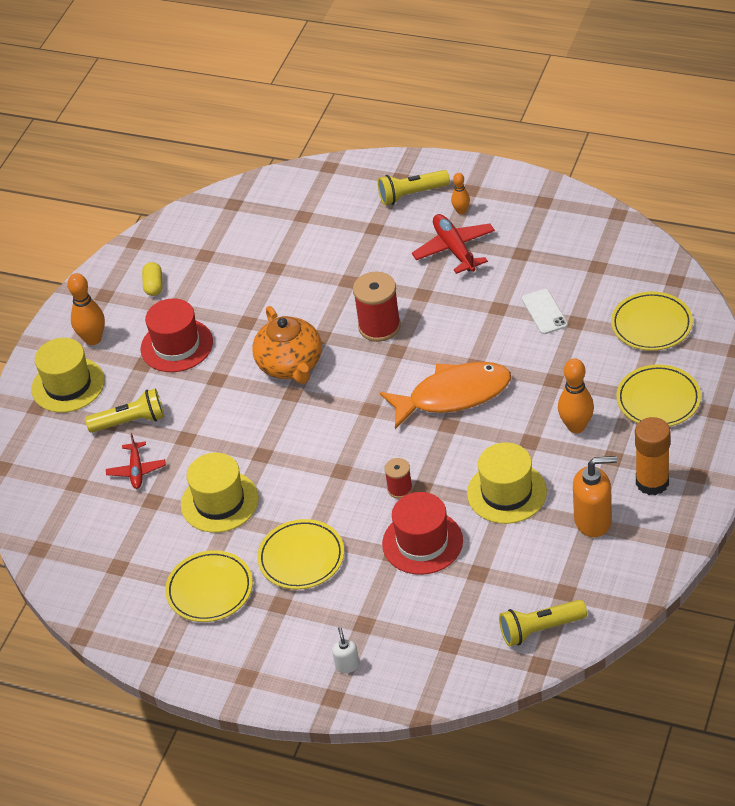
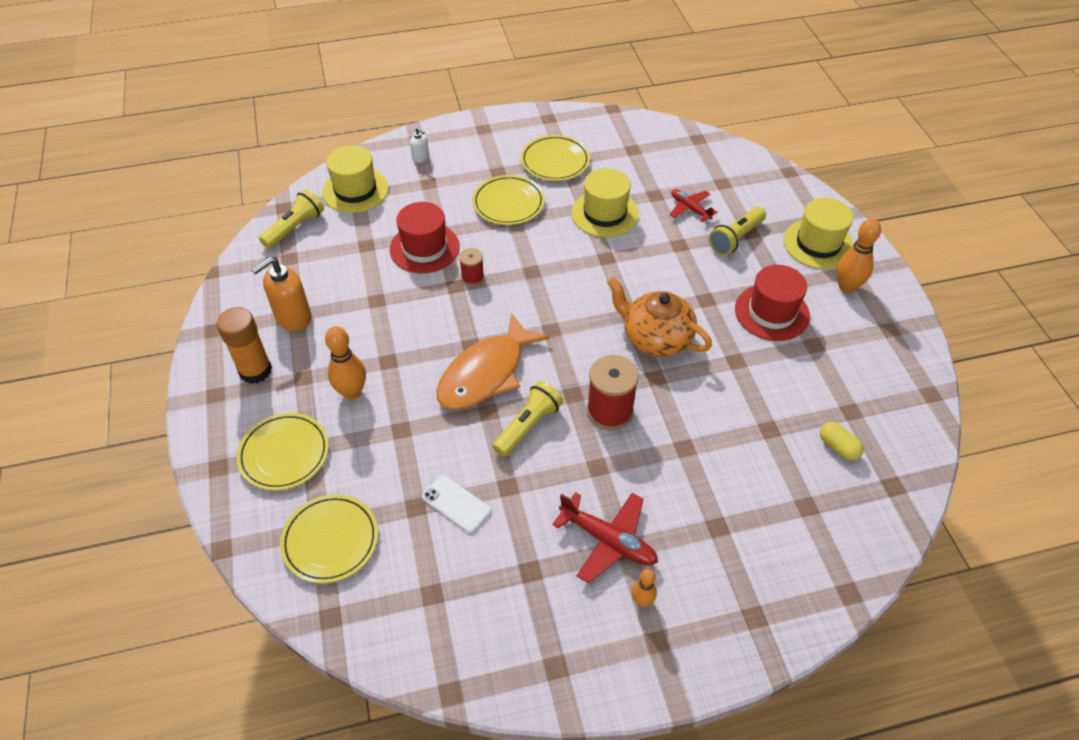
camera: 140 degrees right, 5 degrees up
(154, 286) = (858, 357): yellow capsule -> yellow capsule (838, 447)
(411, 194) = (718, 597): yellow flashlight -> yellow flashlight (528, 426)
(506, 492) = (381, 310): yellow hat -> yellow hat (355, 190)

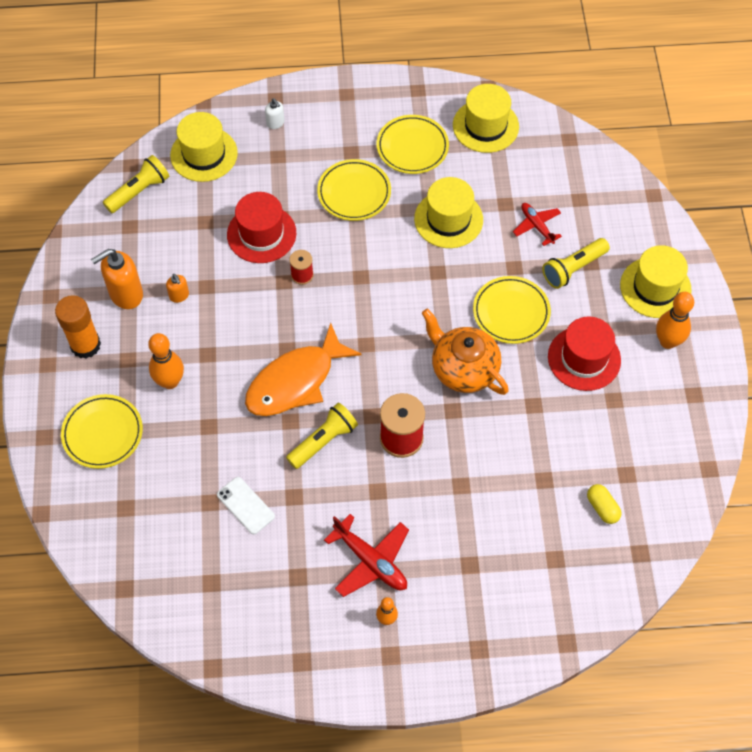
camera: 10 degrees right, 10 degrees up
(330, 540) = (133, 521): yellow plate -> yellow plate (511, 312)
(349, 312) = (179, 296): none -> orange soap dispenser
(618, 138) = (485, 126): none -> yellow hat

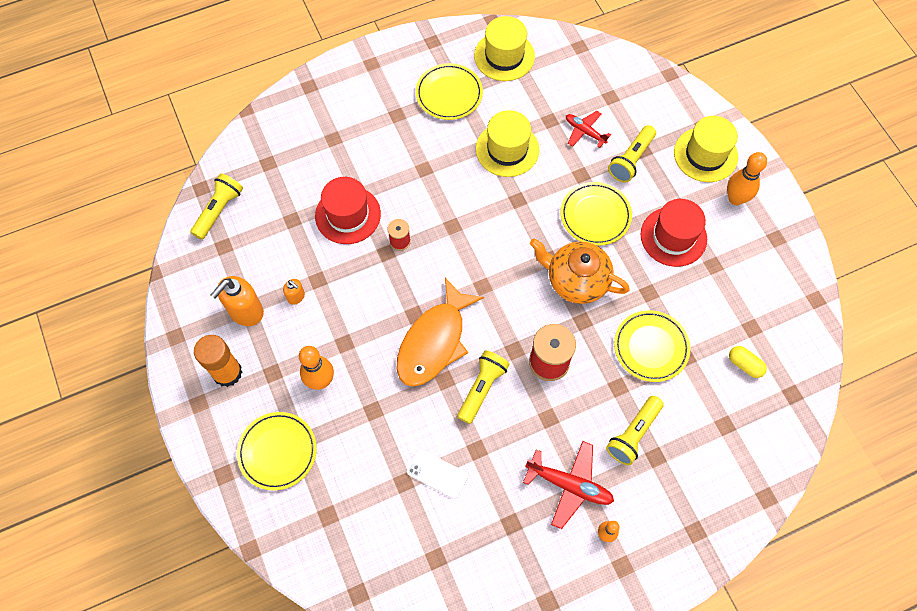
camera: 20 degrees left, 5 degrees up
(204, 154) = (265, 157): yellow hat -> none
(275, 123) = (319, 109): white soap dispenser -> none
(354, 193) = (415, 151): yellow plate -> yellow plate (651, 347)
(456, 535) = (633, 434): none -> yellow flashlight

